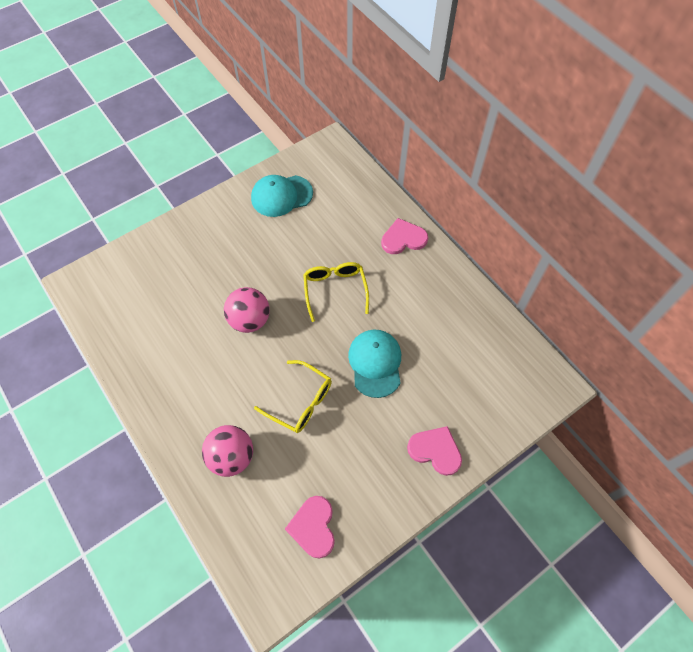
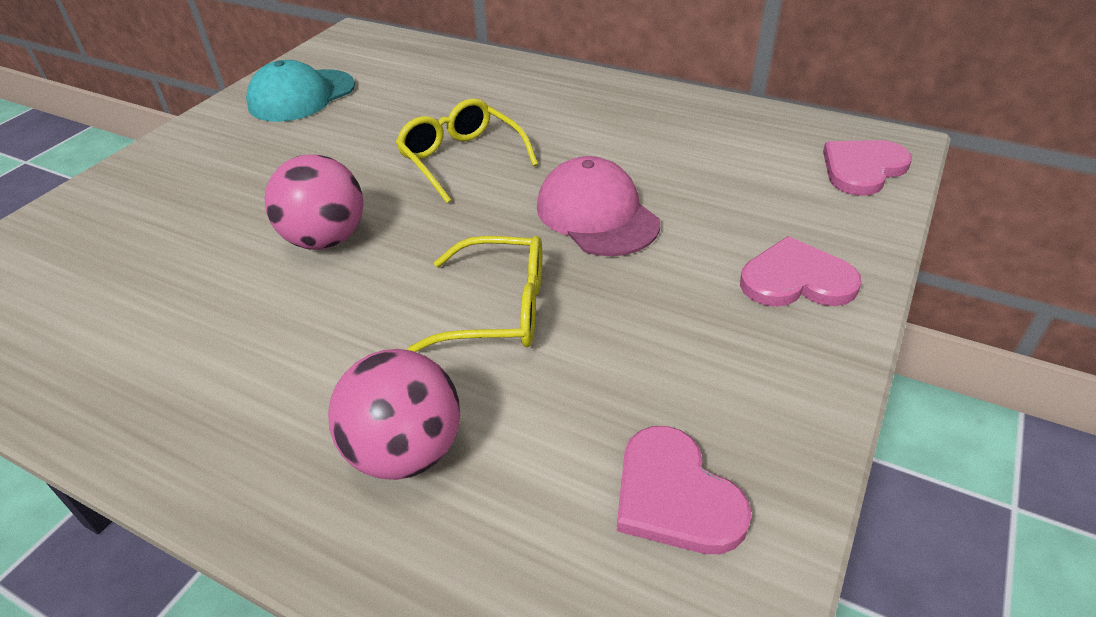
camera: 25 degrees left, 20 degrees down
(375, 363) = (597, 214): turquoise cap -> pink cap
(403, 238) = (529, 82): pink heart -> pink heart (862, 169)

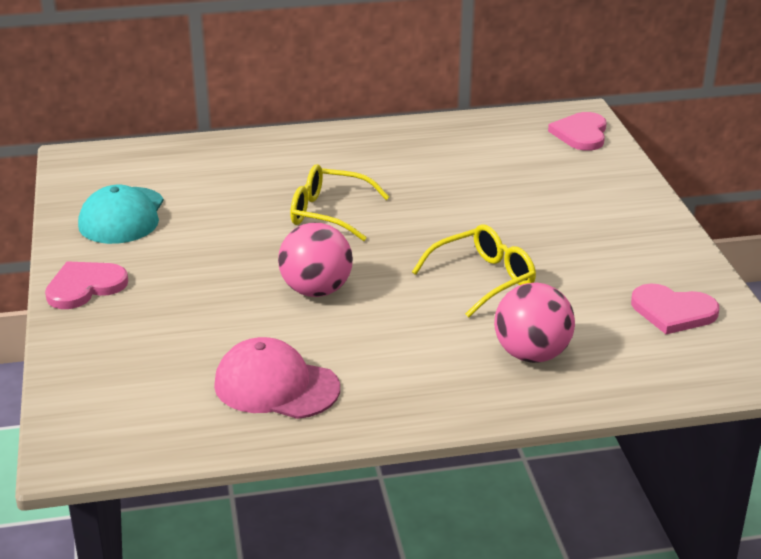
camera: 40 degrees left, 10 degrees down
(597, 214) = (466, 212): pink cap -> pink cap (276, 386)
(796, 279) = (615, 203): pink heart -> pink heart (85, 287)

